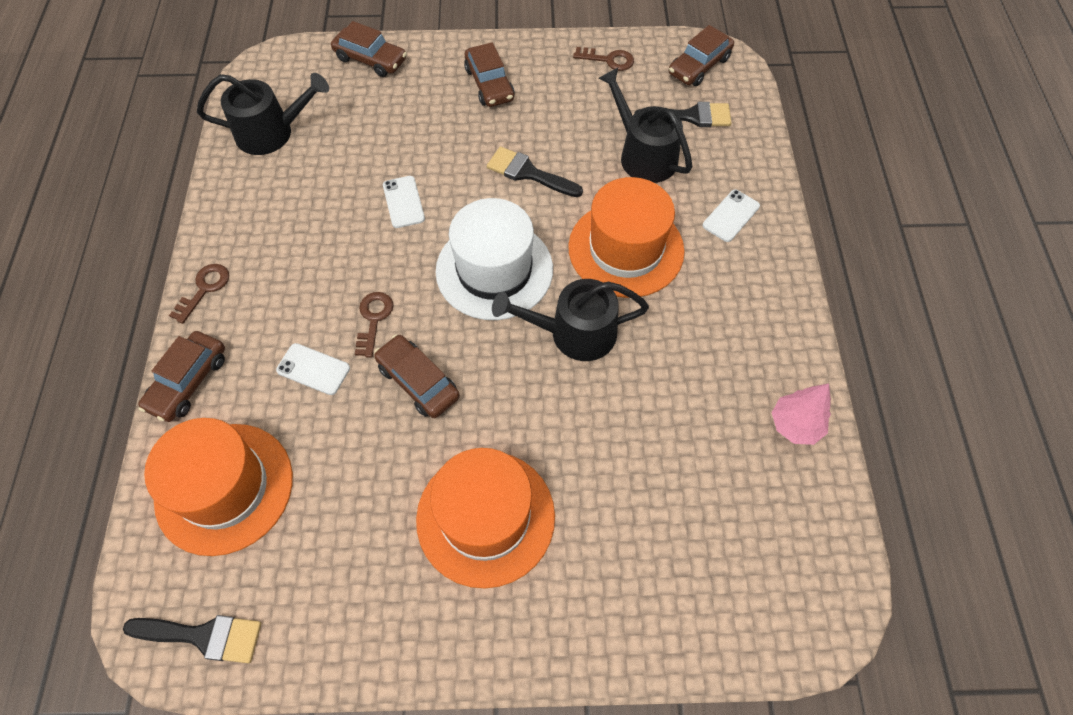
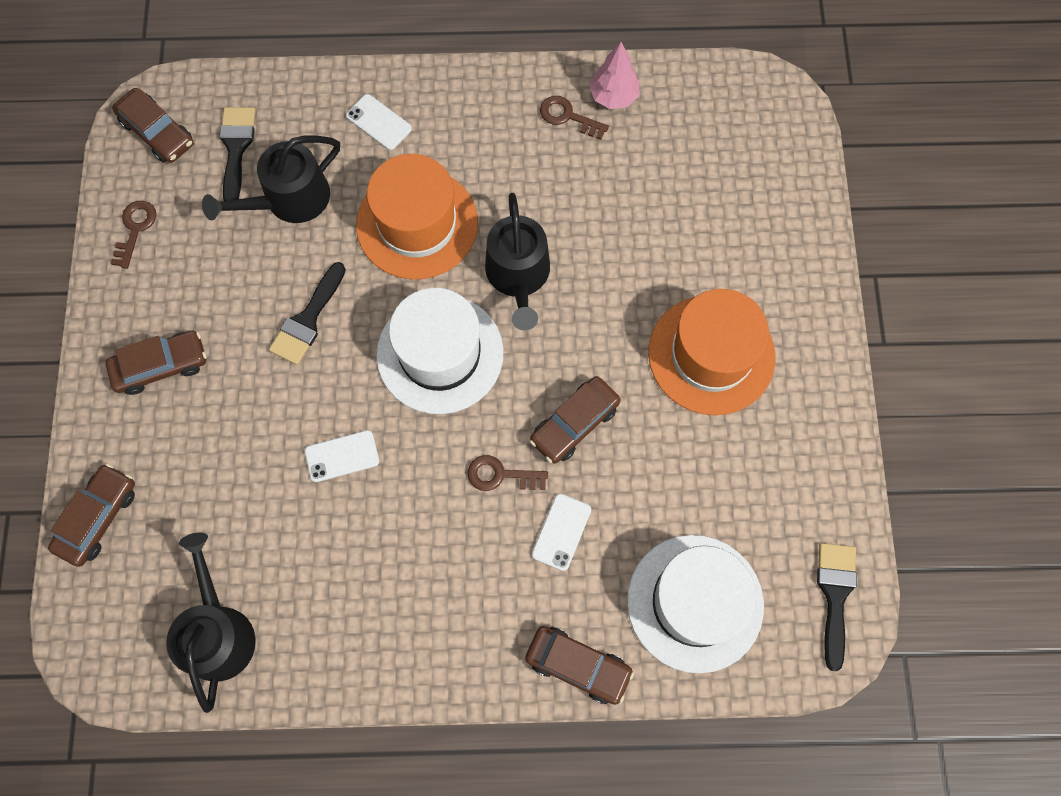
camera: 90 degrees left, 10 degrees up
(204, 289) = (458, 672): brown key -> brown key (568, 117)
(224, 488) = (695, 603): orange hat -> white hat

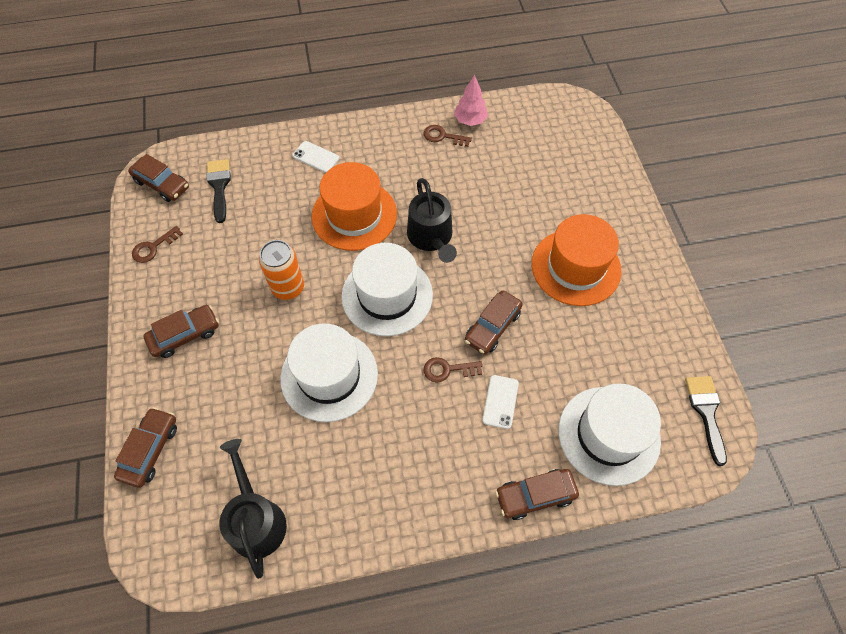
camera: 10 degrees left, 10 degrees down
(135, 229) = (153, 247): brown key -> brown key turned 135 degrees counterclockwise
(290, 199) = (262, 212): black watering can -> none
(308, 319) = (288, 287): black brush -> orange can
(342, 456) = (329, 375): white phone -> white hat
(578, 666) = (535, 495): brown car -> brown car turned 150 degrees clockwise

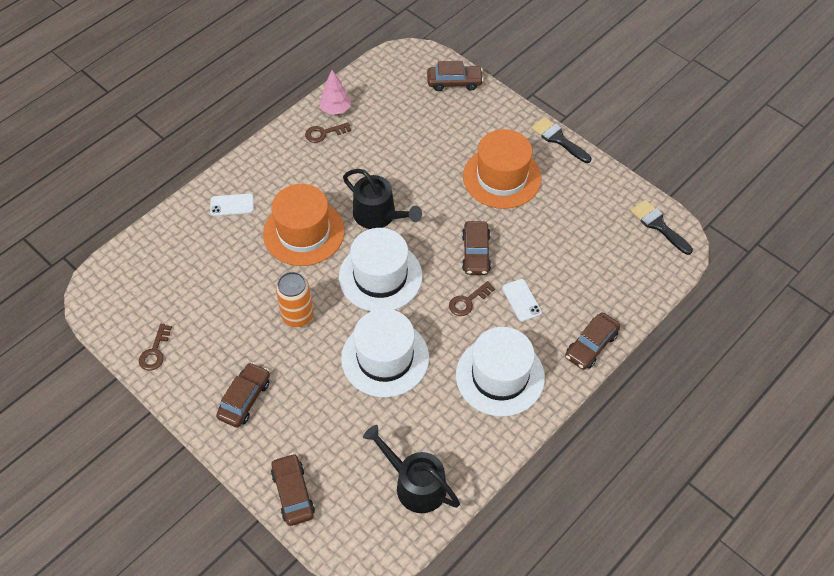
camera: 35 degrees left, 5 degrees down
(162, 184) = (114, 299): brown car -> brown car (454, 82)
(219, 186) = (168, 273): black brush -> black brush (558, 139)
(609, 435) = (608, 277): white hat -> white hat (500, 376)

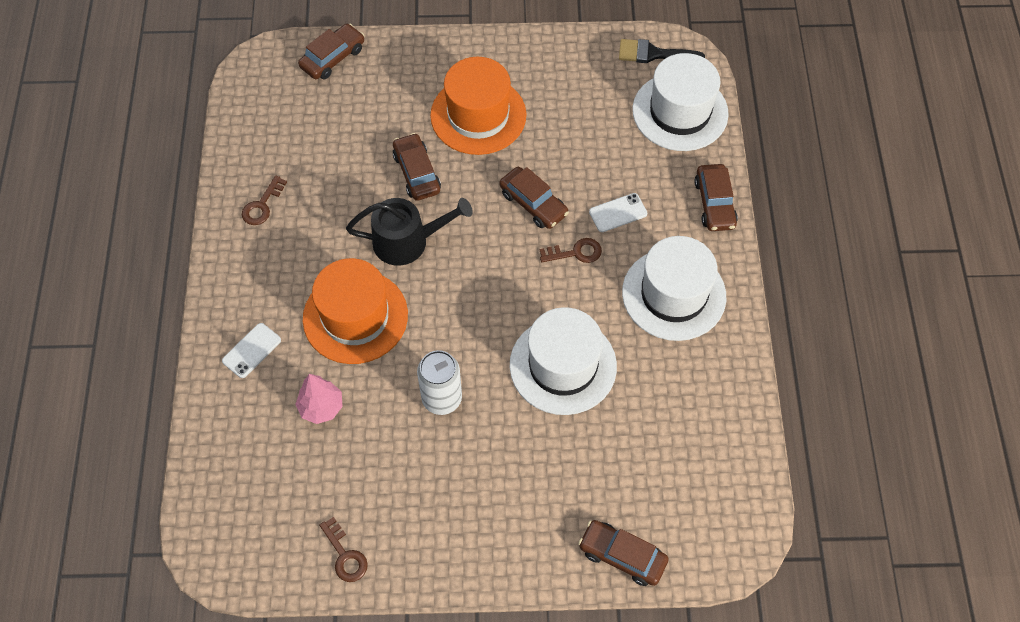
camera: 45 degrees left, 5 degrees up
(245, 399) = (483, 517): brown car -> brown car (417, 173)
(297, 316) = (442, 398): orange can -> white can
(335, 109) = (246, 173): pink tree -> pink tree (321, 407)
(380, 276) = (474, 296): white hat -> white hat (680, 112)
(415, 484) = (711, 449): black watering can -> none
(468, 301) = (575, 252): brown key -> brown key turned 105 degrees counterclockwise
(521, 300) = (618, 213): white phone -> white phone turned 45 degrees counterclockwise
(558, 139) = (488, 41): black brush -> none

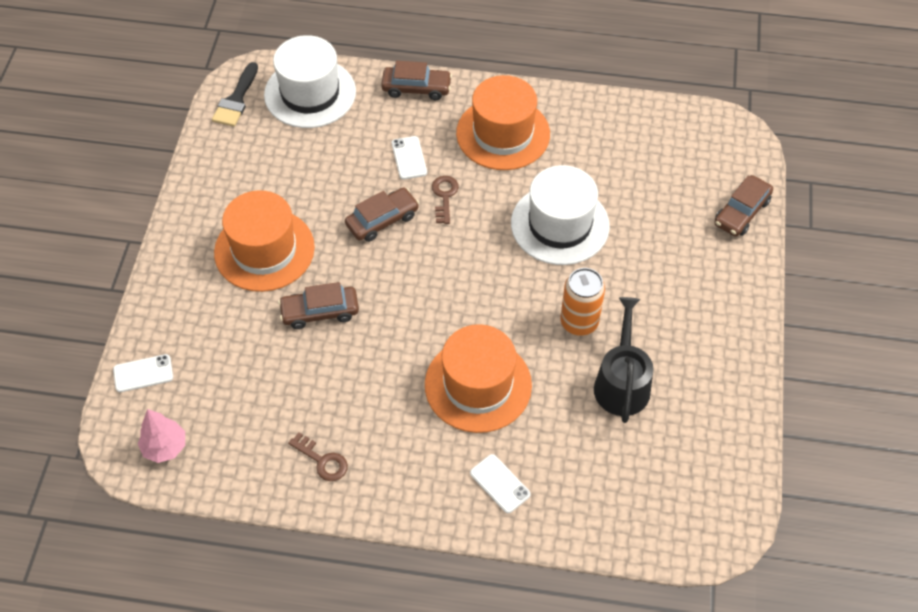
camera: 80 degrees left, 5 degrees down
(321, 407) = (574, 424): pink tree -> pink tree (165, 447)
(333, 58) = (143, 373): brown car -> white phone
(345, 555) = (727, 419): brown key -> none
(407, 241) = (400, 330): black watering can -> black watering can (622, 383)
(442, 398) = (579, 322): white can -> orange can
(674, 294) = (503, 133): white hat -> orange hat

